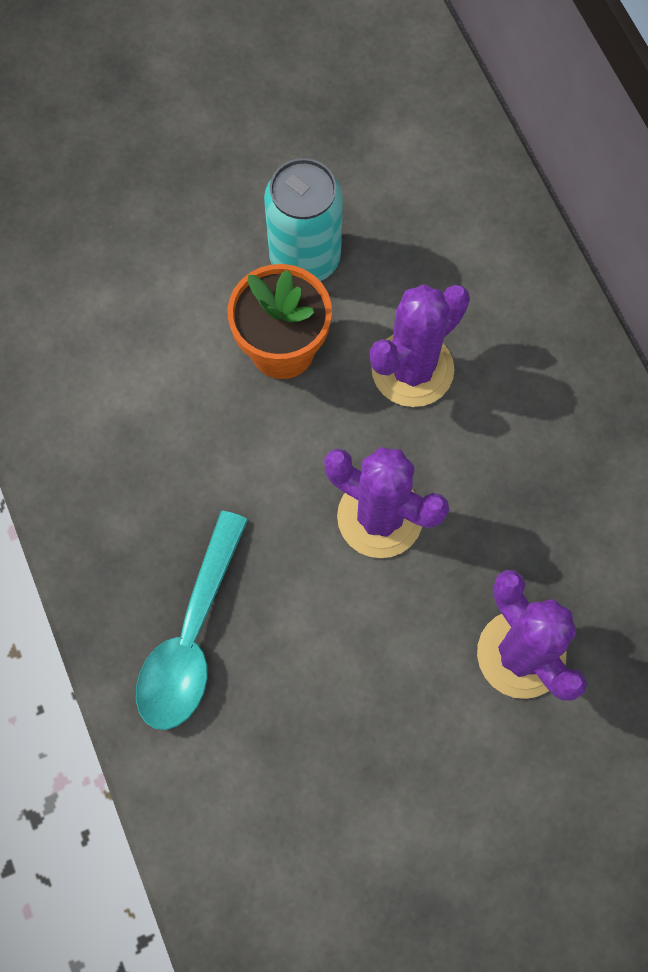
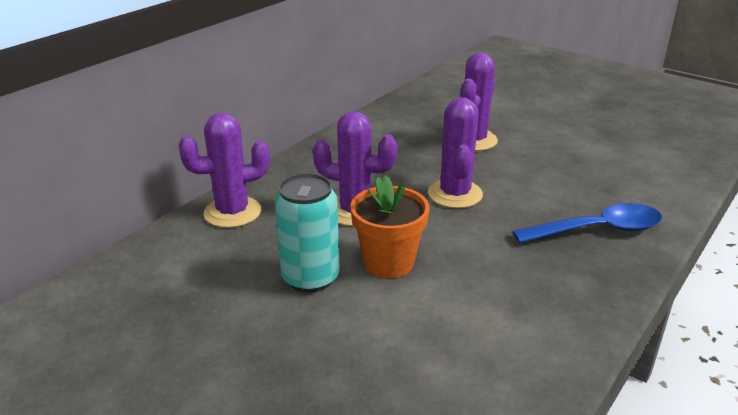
camera: 120 degrees left, 40 degrees down
(191, 636) = (597, 230): turquoise spoon -> blue spoon
(491, 231) = (232, 212): none -> purple cactus

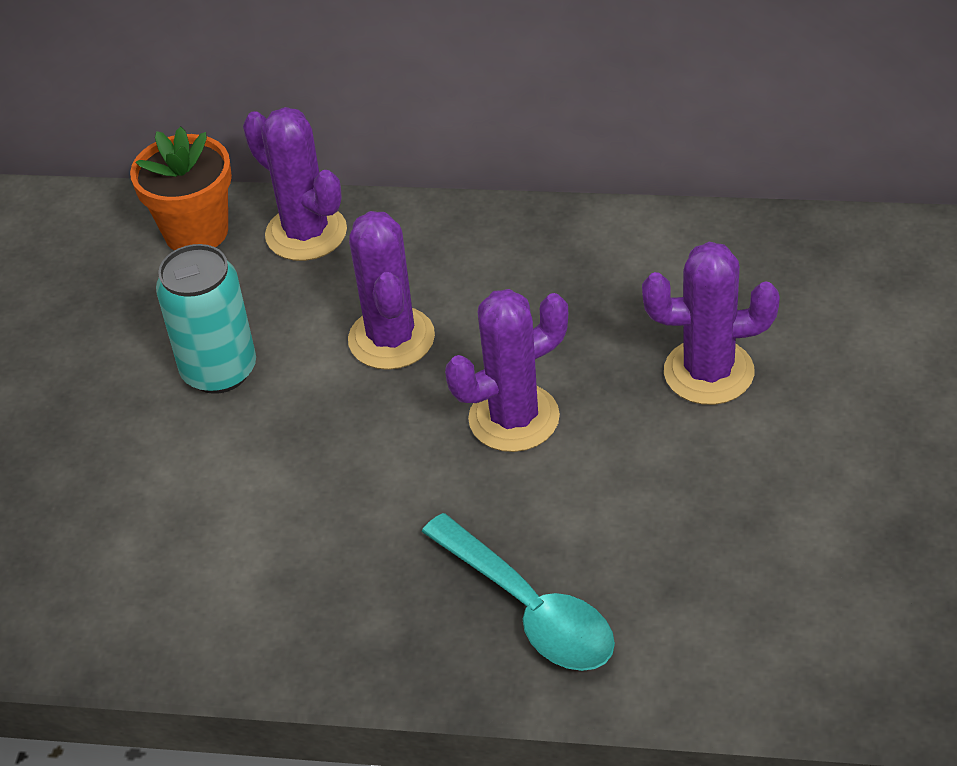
camera: 65 degrees right, 15 degrees up
(388, 262) = (295, 423): orange flower pot -> orange flower pot (196, 232)
(597, 230) = (529, 609): blue spoon -> turquoise spoon

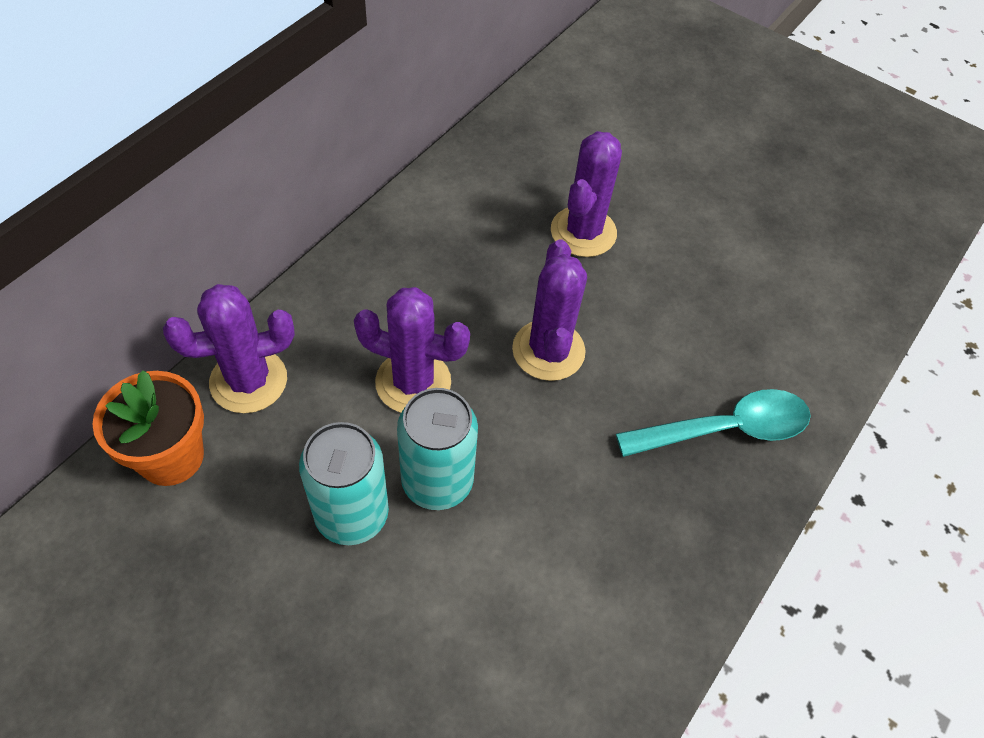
camera: 70 degrees left, 10 degrees up
(294, 410) = (437, 481): none -> turquoise can

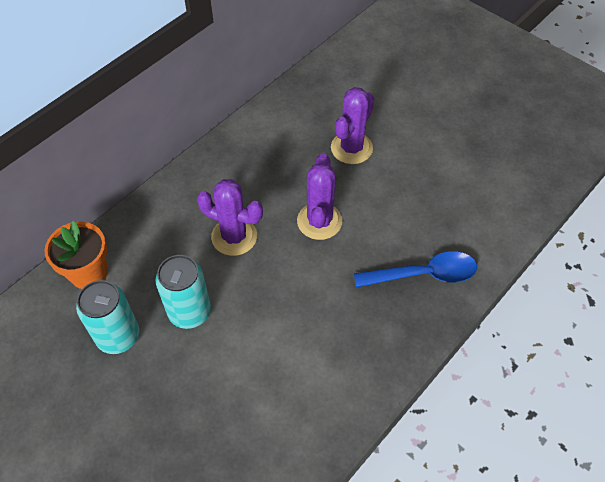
camera: 10 degrees right, 0 degrees up
(248, 381) = (137, 231): purple cactus -> none
(437, 481) = (242, 296): turquoise can -> turquoise can (118, 336)
(725, 429) = (423, 274): turquoise spoon -> blue spoon

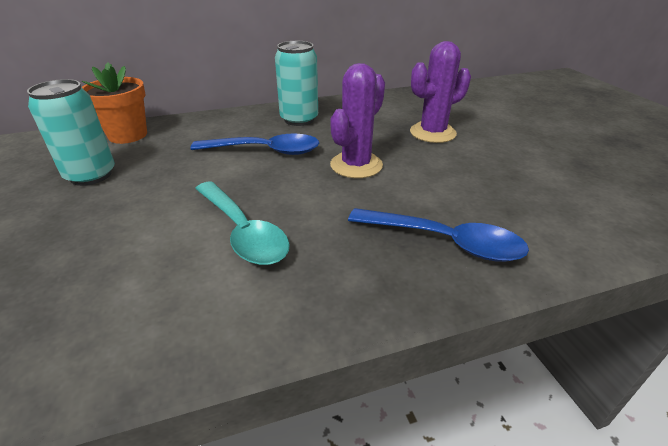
camera: 30 degrees right, 20 degrees down
(189, 312) = (167, 181): turquoise can -> turquoise can (299, 119)
(234, 236) = (265, 151): purple cactus -> blue spoon
(293, 331) = (243, 231): none -> turquoise spoon

